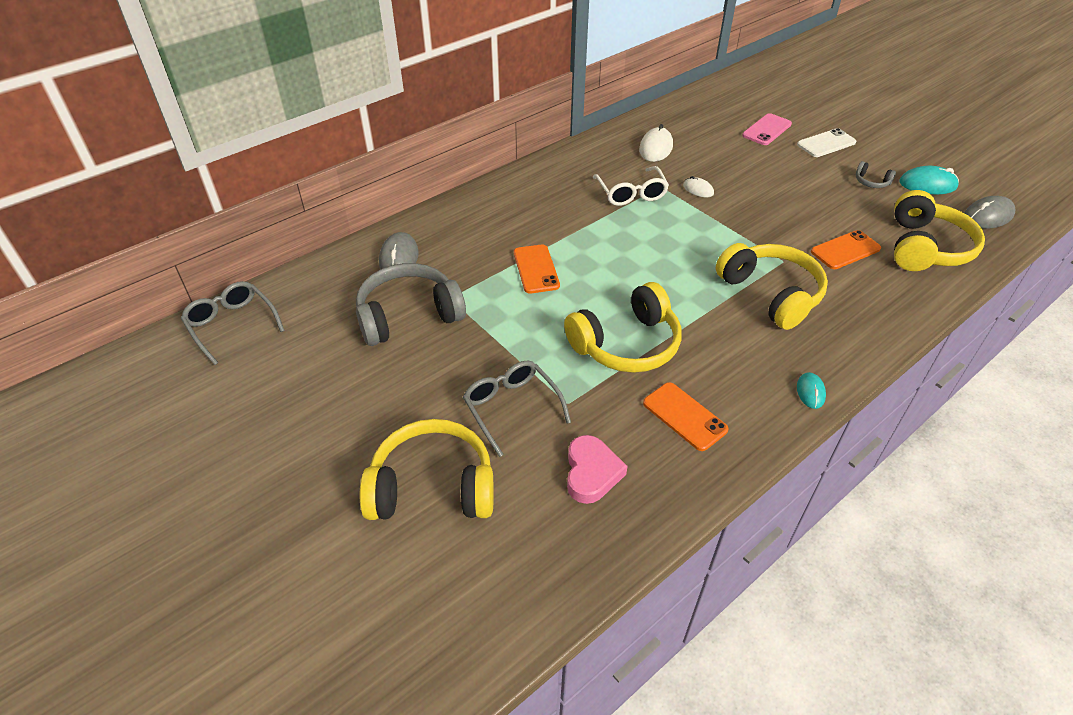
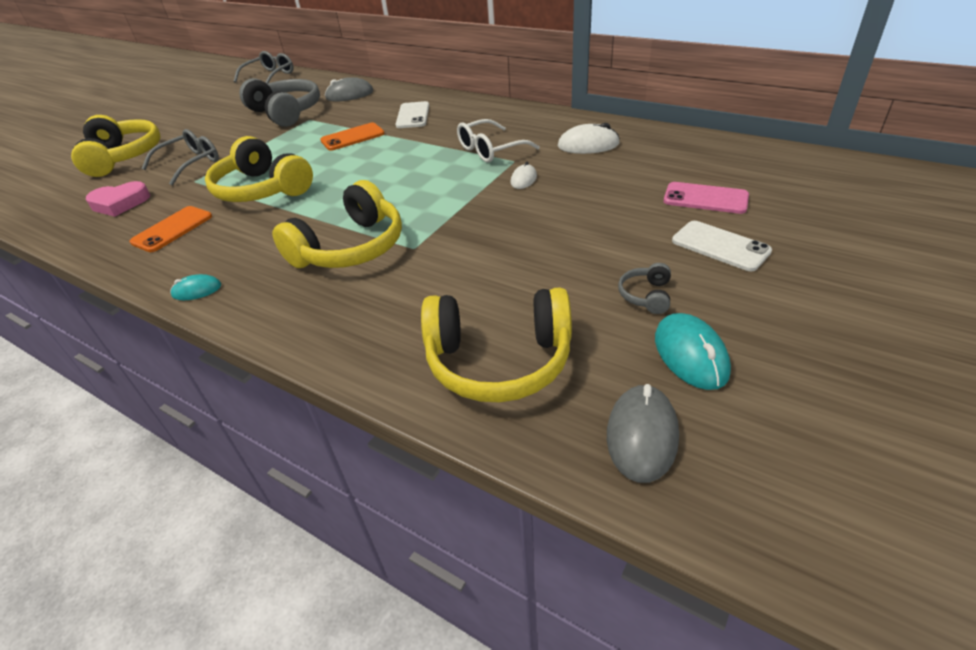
camera: 75 degrees right, 5 degrees down
(511, 222) = (413, 115): none -> white phone
(845, 250) = (456, 288): orange phone -> none
(987, 216) = (642, 435): grey mouse -> grey mouse turned 60 degrees clockwise

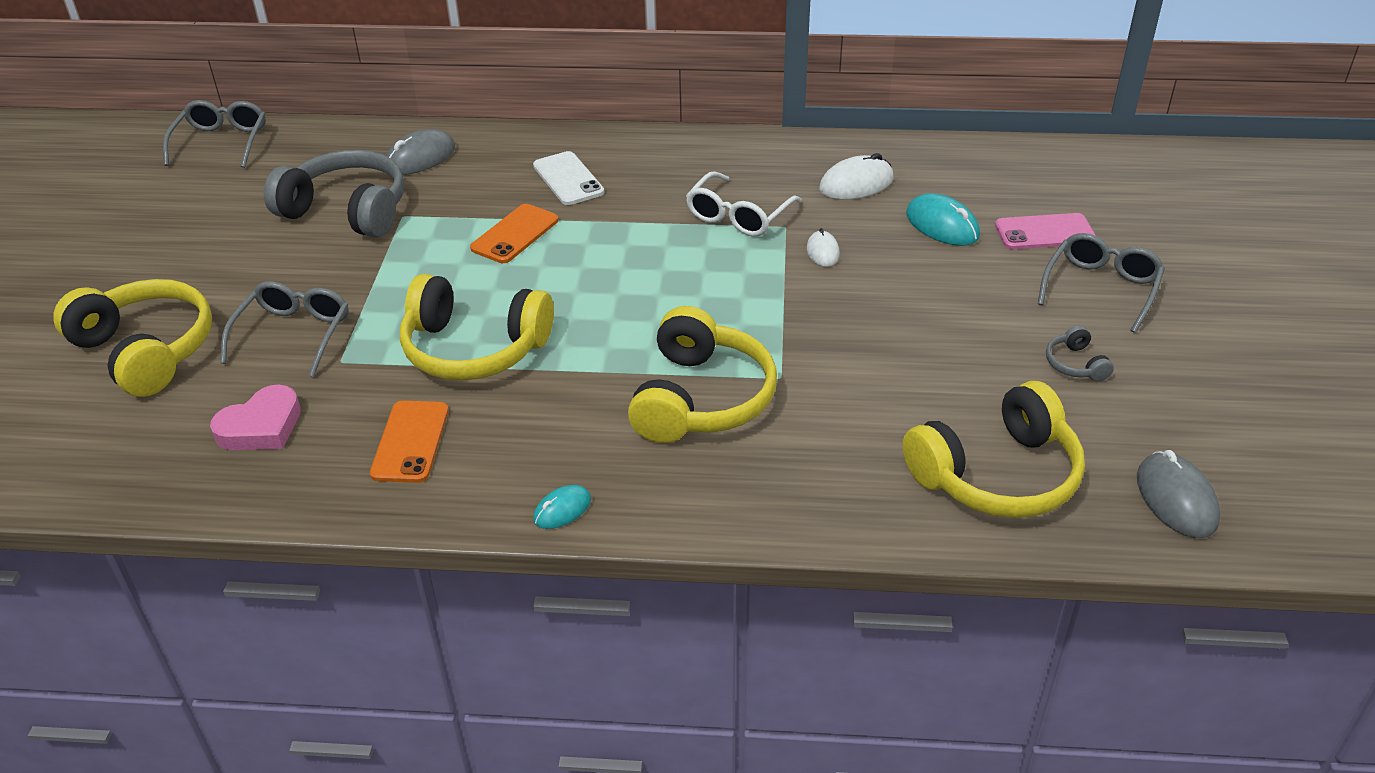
camera: 30 degrees left, 0 degrees up
(690, 354) = (1159, 413): turquoise mouse -> turquoise mouse (942, 225)
(720, 246) = (1101, 288): white phone -> grey glasses

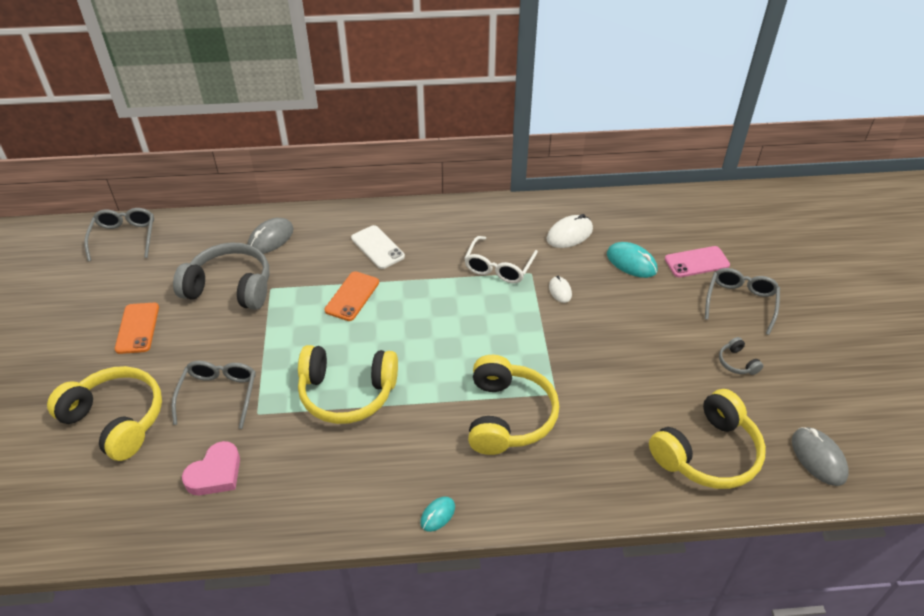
camera: 10 degrees left, 5 degrees up
(410, 442) = (322, 473): orange phone -> orange phone (137, 328)

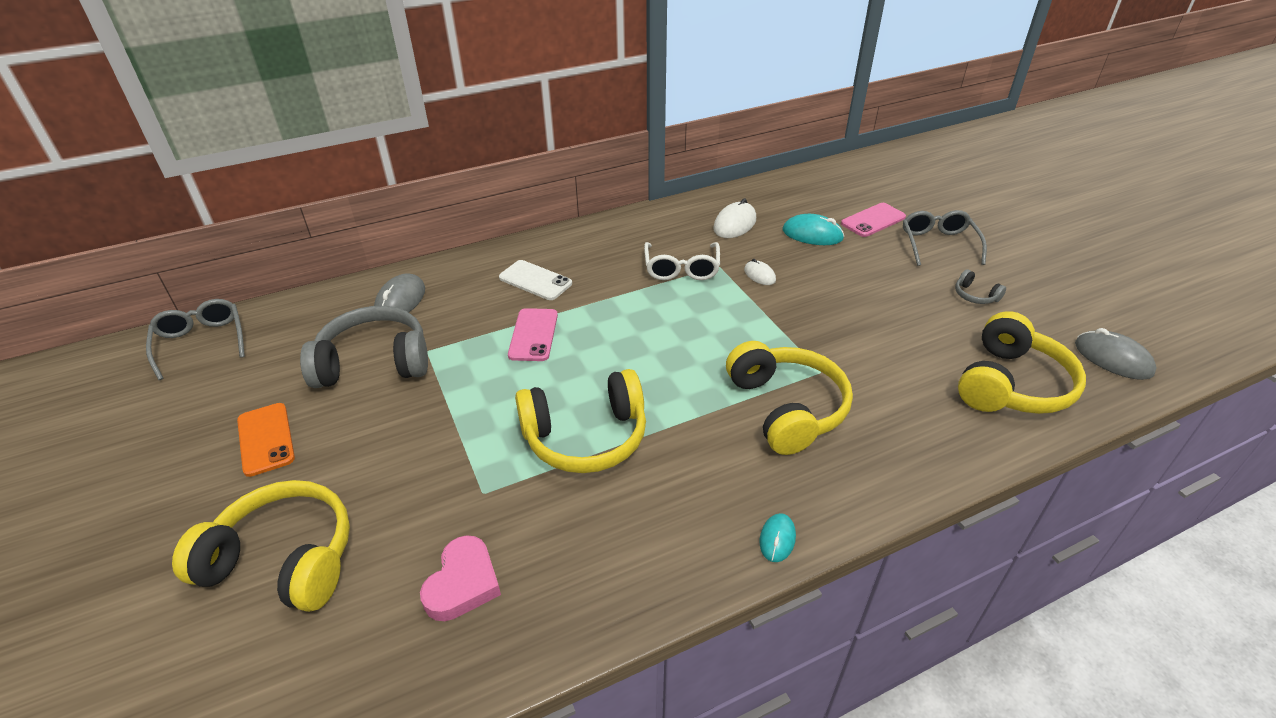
camera: 20 degrees left, 5 degrees down
(219, 395) = (419, 486): grey glasses -> none
(352, 296) = (533, 335): orange phone -> pink phone

